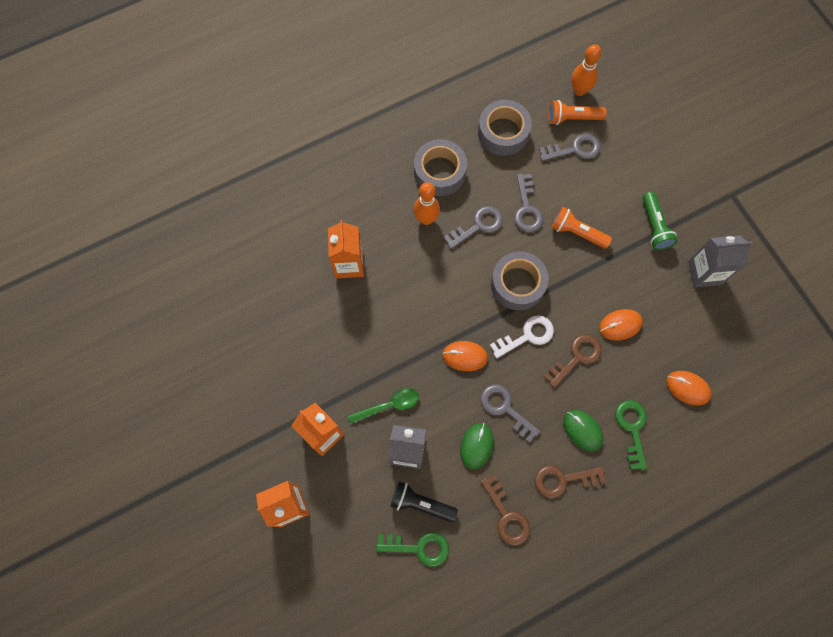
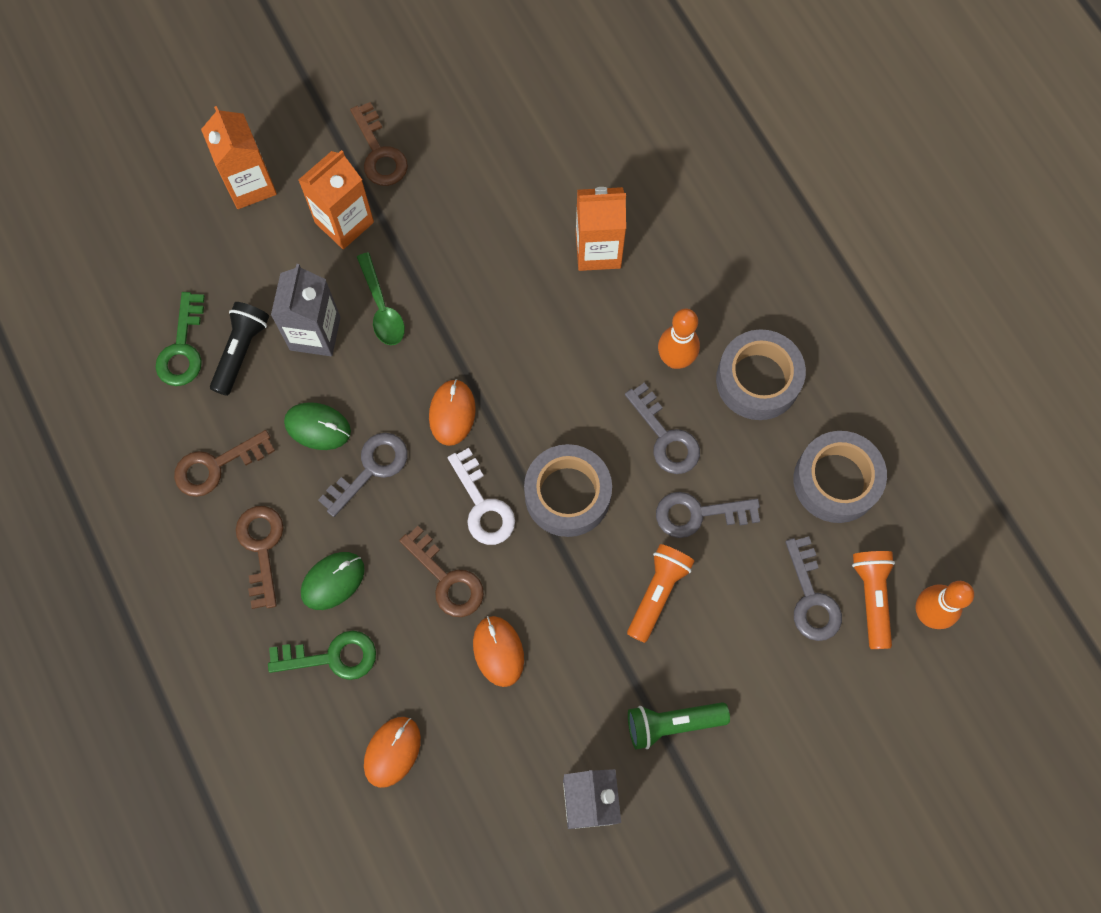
camera: 90 degrees right, 0 degrees up
(268, 411) = (379, 152): none -> brown key

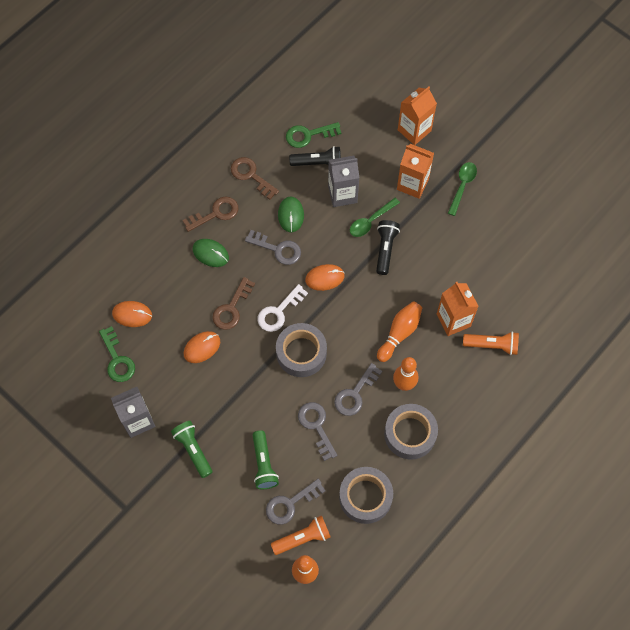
camera: 70 degrees right, 5 degrees down
(331, 657) = (171, 268): green key -> green key (117, 359)
(379, 152) = (462, 186): brown key -> green spoon
(440, 304) = (385, 249): none -> black flashlight
(590, 335) = (399, 333): none -> orange bowling pin
(657, 593) = (263, 419): orange flashlight -> orange flashlight (492, 345)
(734, 617) = (263, 464): none -> green flashlight

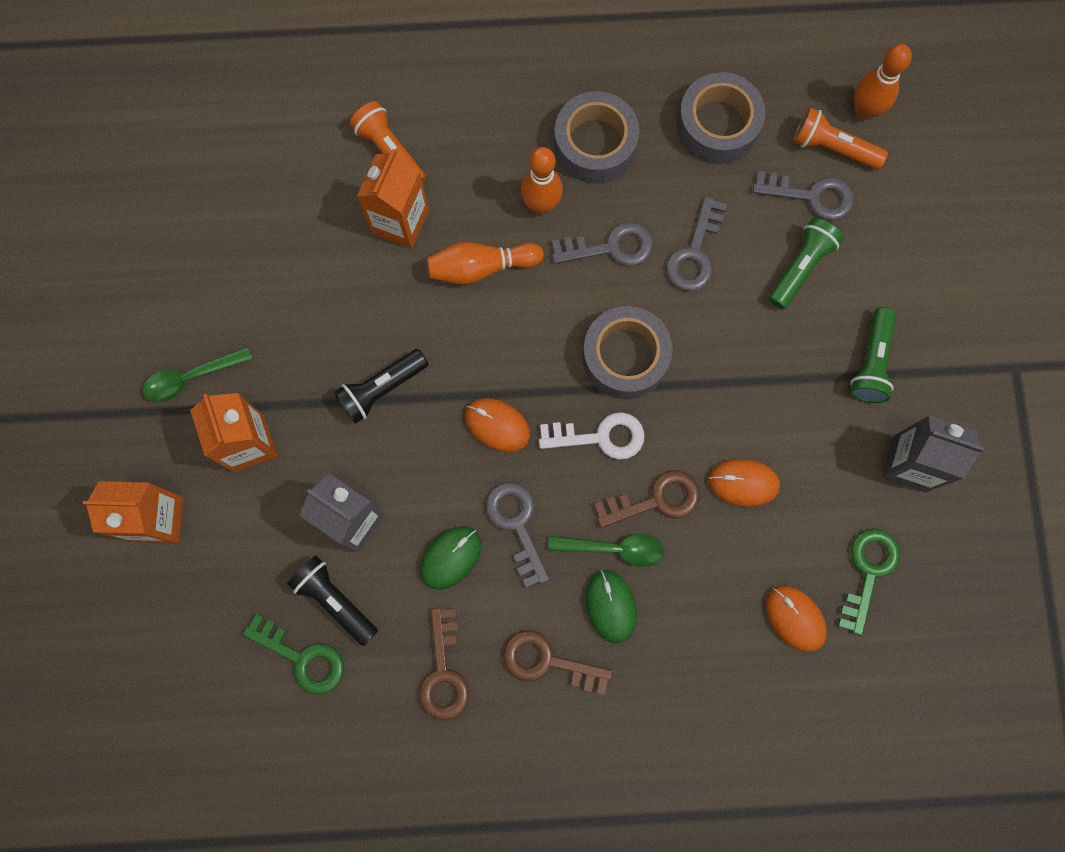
camera: 135 degrees left, 10 degrees up
(371, 221) = (358, 445): green spoon -> green spoon (614, 548)

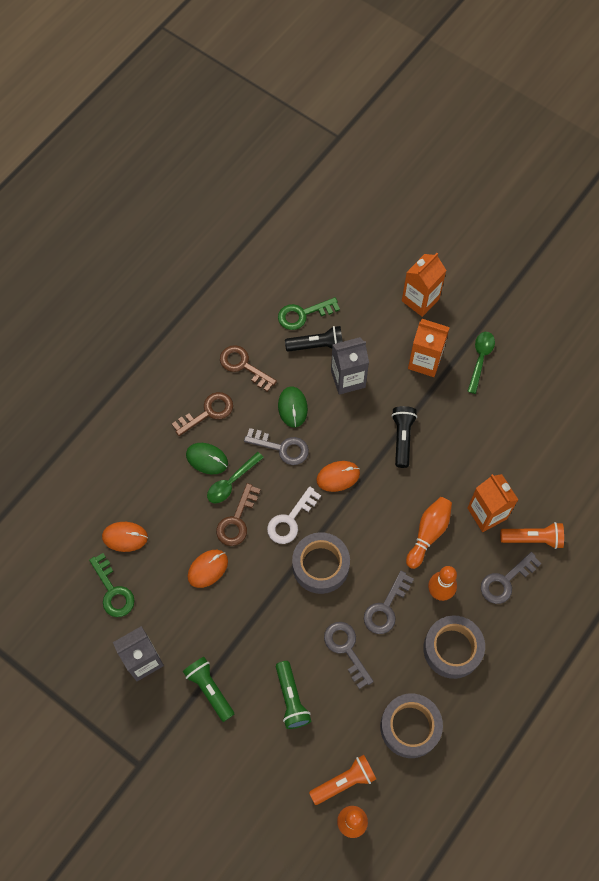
camera: 130 degrees right, 10 degrees down
(811, 196) = (326, 742): grey key -> grey key (505, 581)

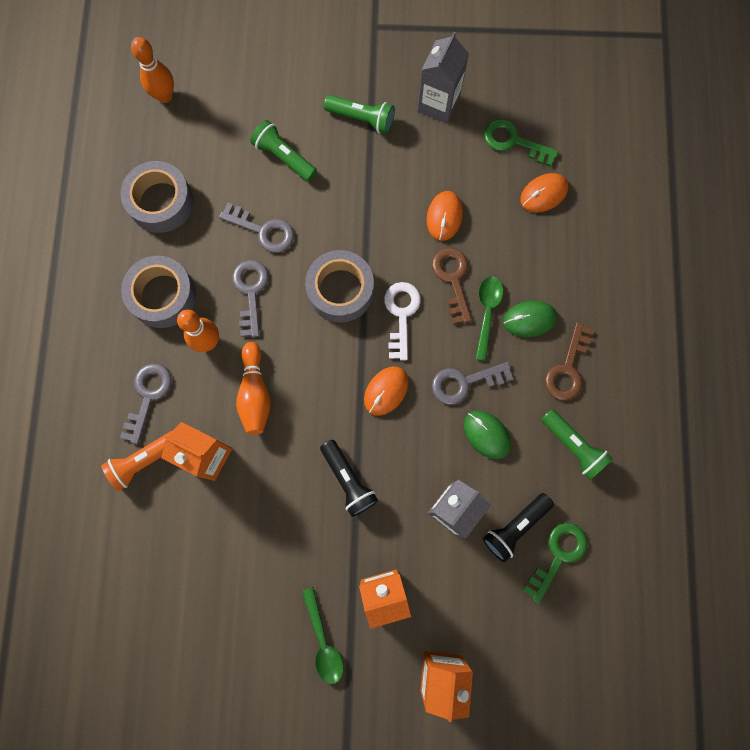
camera: 145 degrees right, 10 degrees up
(243, 366) = (573, 446): brown key -> green flashlight
(344, 781) = (191, 123): orange flashlight -> none

